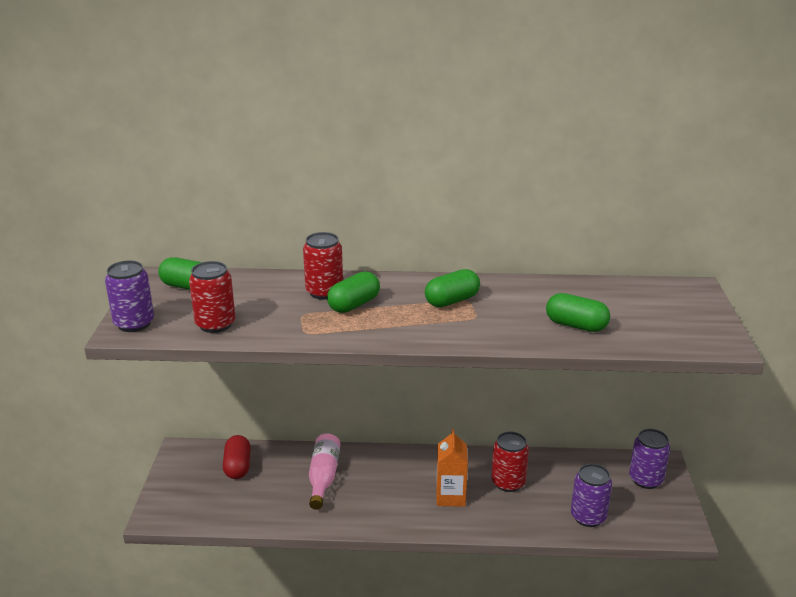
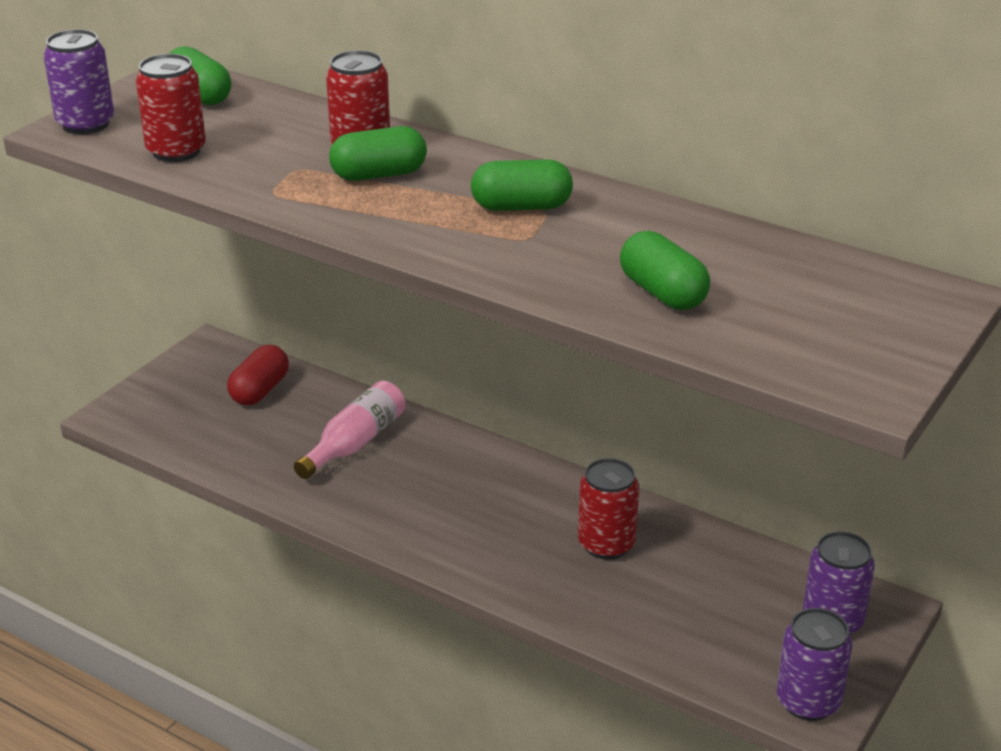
camera: 30 degrees right, 5 degrees up
(450, 496) = (504, 531): orange carton -> none
(588, 517) = (682, 636): purple can -> purple can (808, 701)

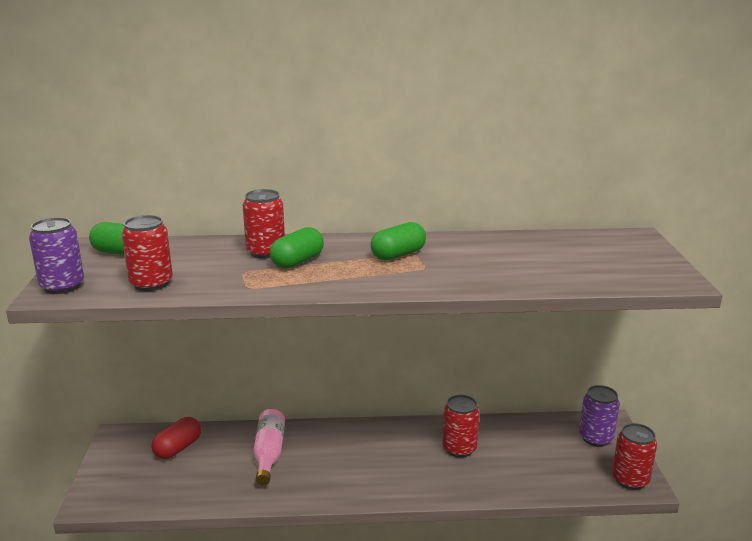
camera: 35 degrees left, 10 degrees down
(259, 390) = (178, 448): red capsule -> red capsule turned 45 degrees clockwise
(662, 293) = (527, 271): green capsule -> none
(808, 701) = (630, 480): purple can -> red can

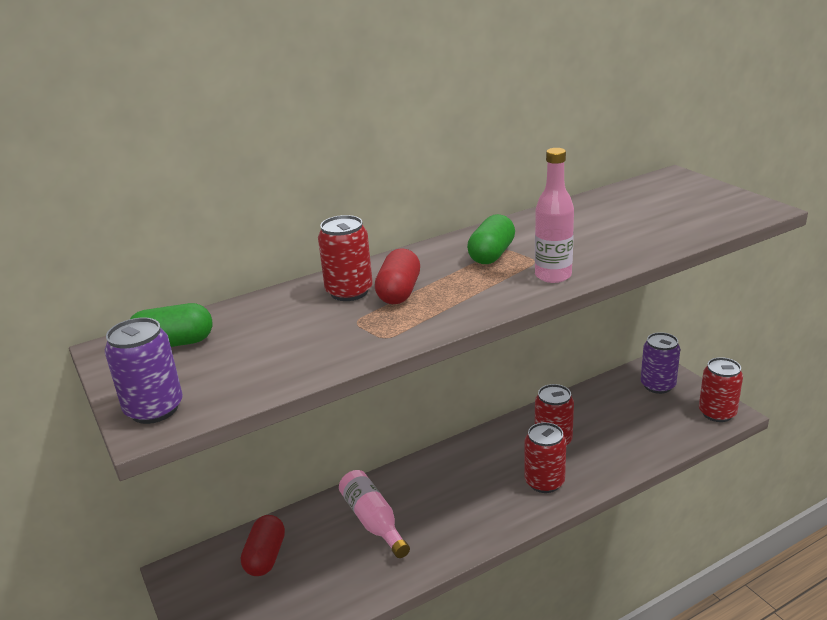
camera: 25 degrees left, 5 degrees up
(151, 284) = (266, 369): red can -> red can (544, 482)
(297, 262) = (399, 292): green capsule -> red capsule
(422, 282) = (553, 276): none -> pink bottle

